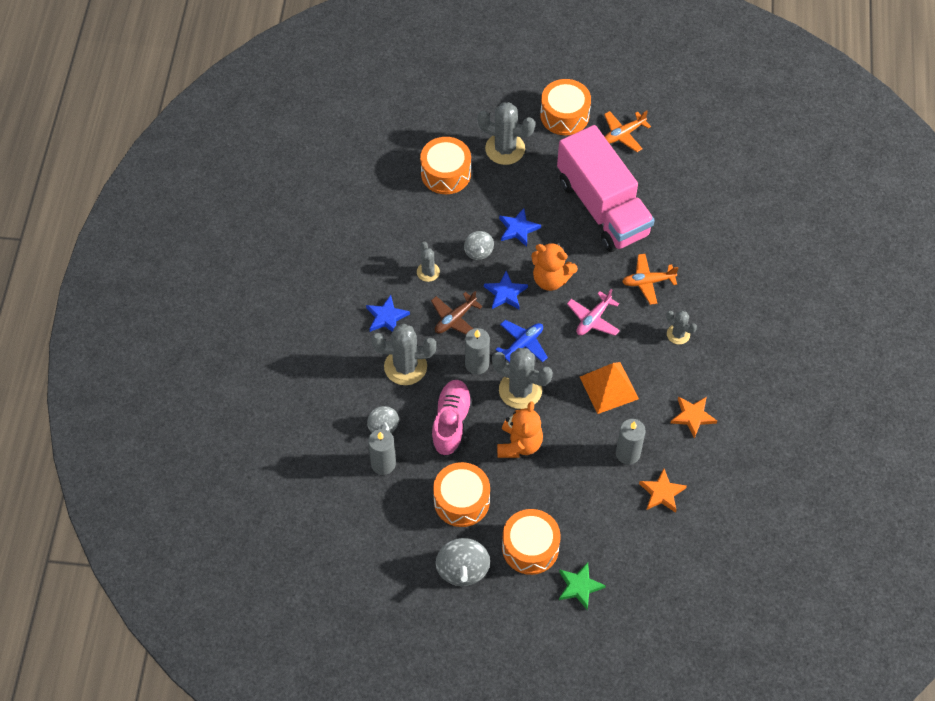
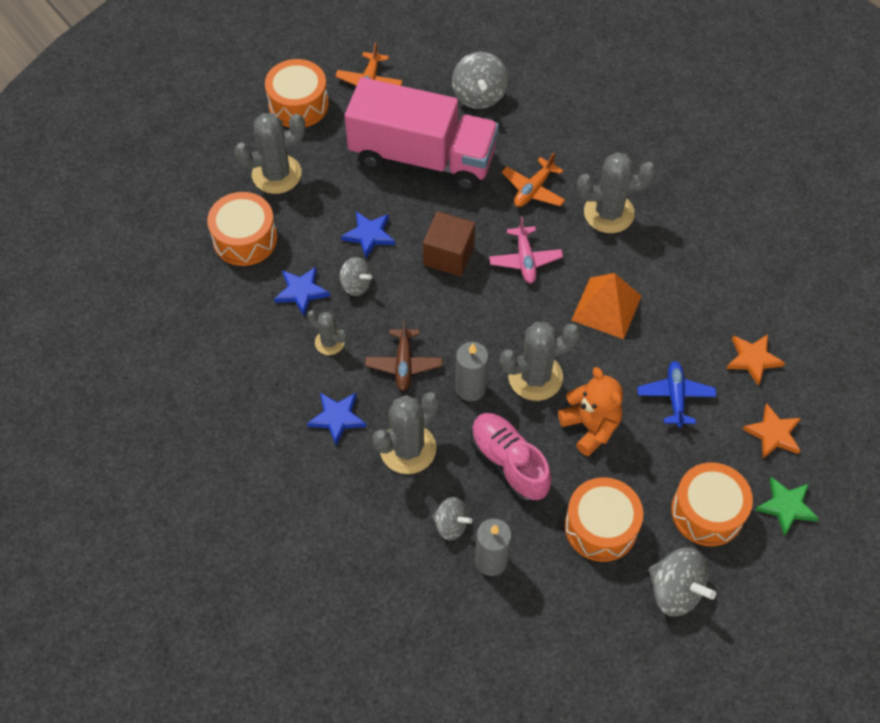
camera: 45 degrees left, 0 degrees up
(505, 293) = (423, 301): blue star -> blue star (301, 291)
(522, 344) = (490, 334): blue plane -> blue plane (675, 396)
(551, 279) = (448, 255): orange teddy bear -> brown cube
(628, 453) = (687, 351): grey candle -> none
(678, 334) = (608, 213): grey cactus -> grey cactus, size x1.81
(682, 196) = (479, 95): none -> grey spinning top
(693, 416) = (700, 272): orange star -> orange star (773, 433)

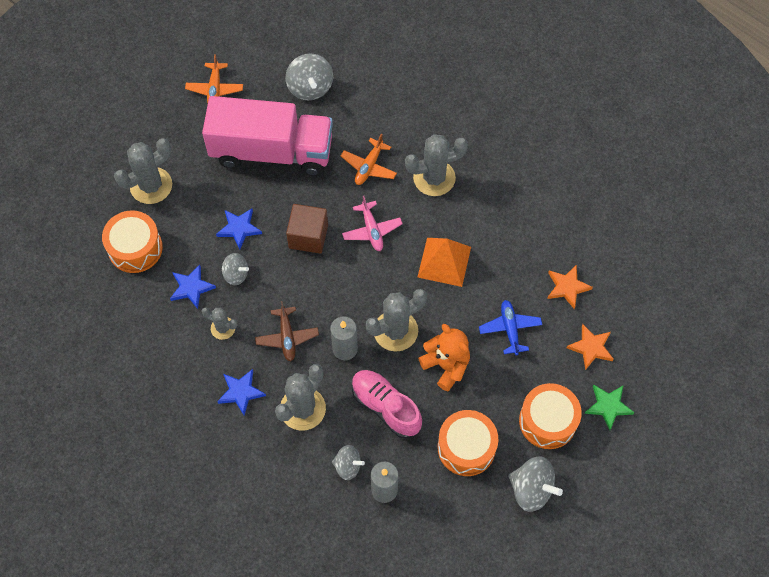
camera: 10 degrees left, 5 degrees up
(298, 104) = (158, 119): orange drum -> none

